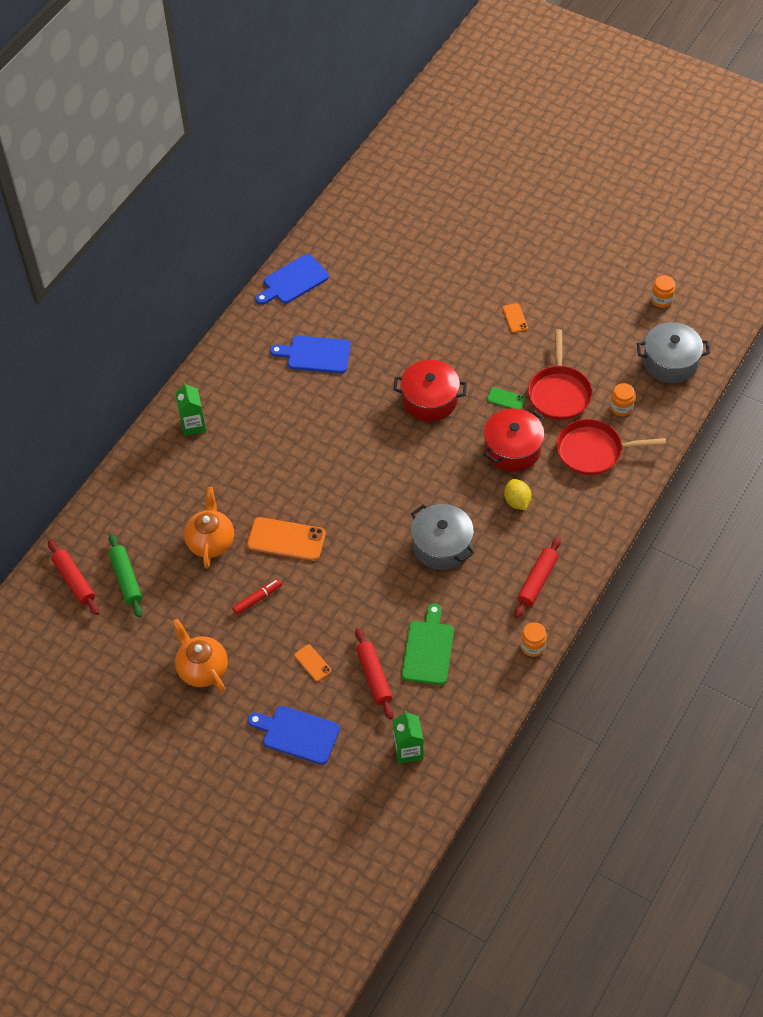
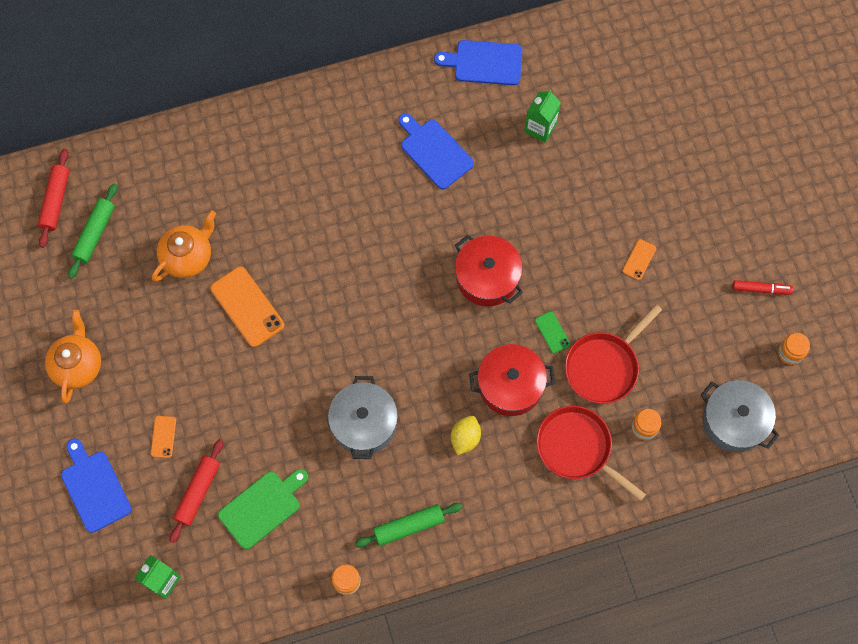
camera: 40 degrees right, 15 degrees up
(193, 425) = (273, 135): green carton -> green carton (540, 127)
(257, 599) = (175, 341): red marker -> red marker (761, 289)
(537, 581) = (408, 526): red rolling pin -> green rolling pin

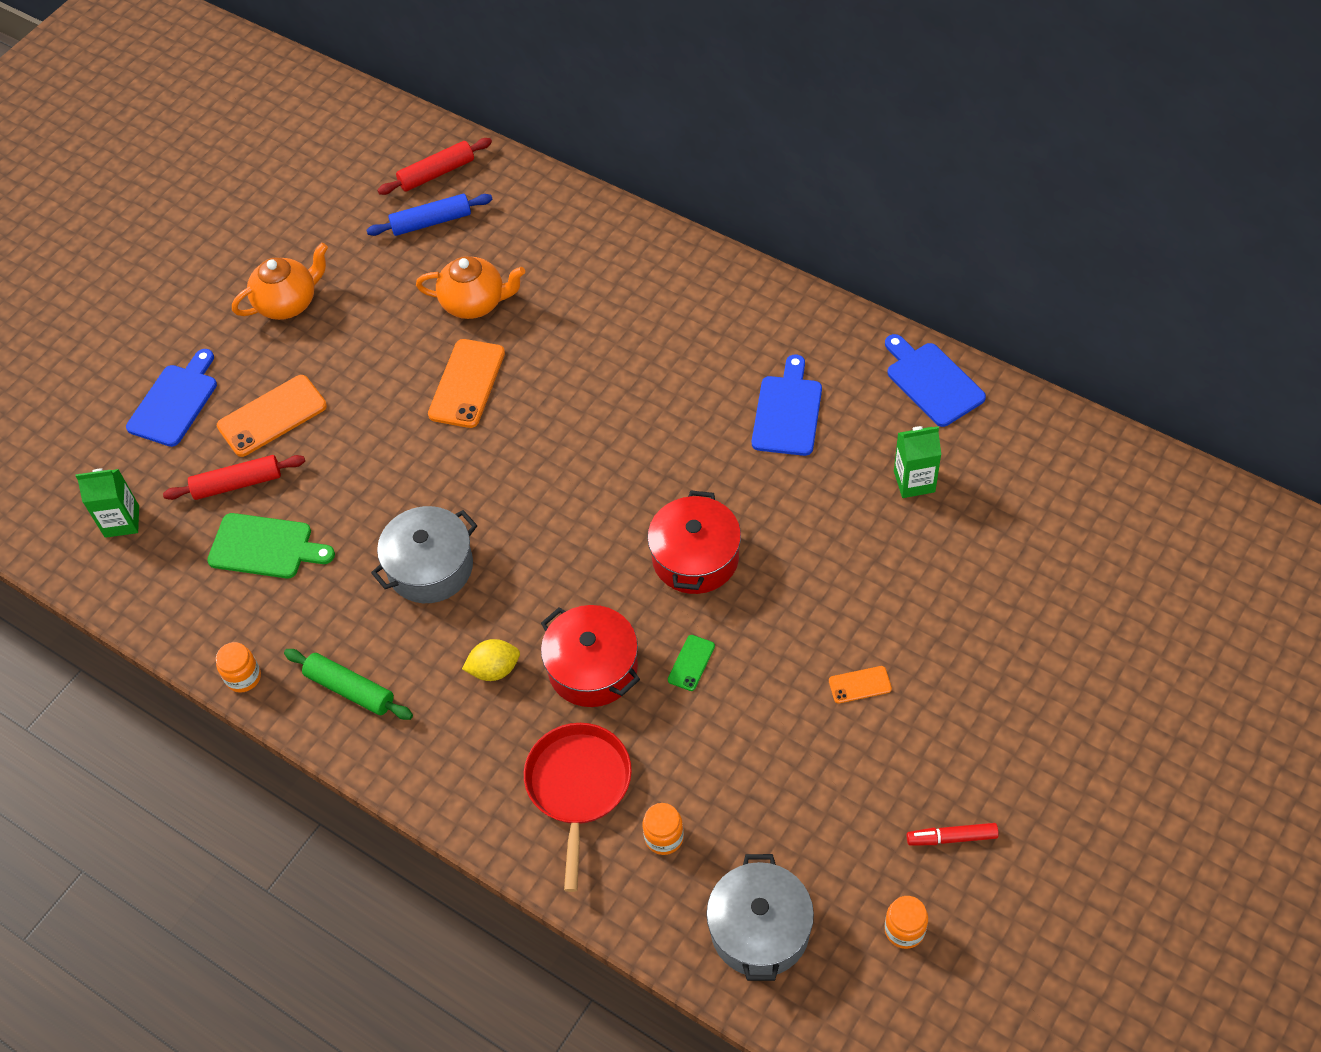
camera: 55 degrees right, 15 degrees down
(94, 233) = (431, 222): green rolling pin -> blue rolling pin
(163, 436) = (272, 416): orange phone -> orange phone, size x1.97
(604, 366) = (699, 743): red pan -> none
(761, 289) = (952, 838): red marker -> red marker turned 120 degrees clockwise

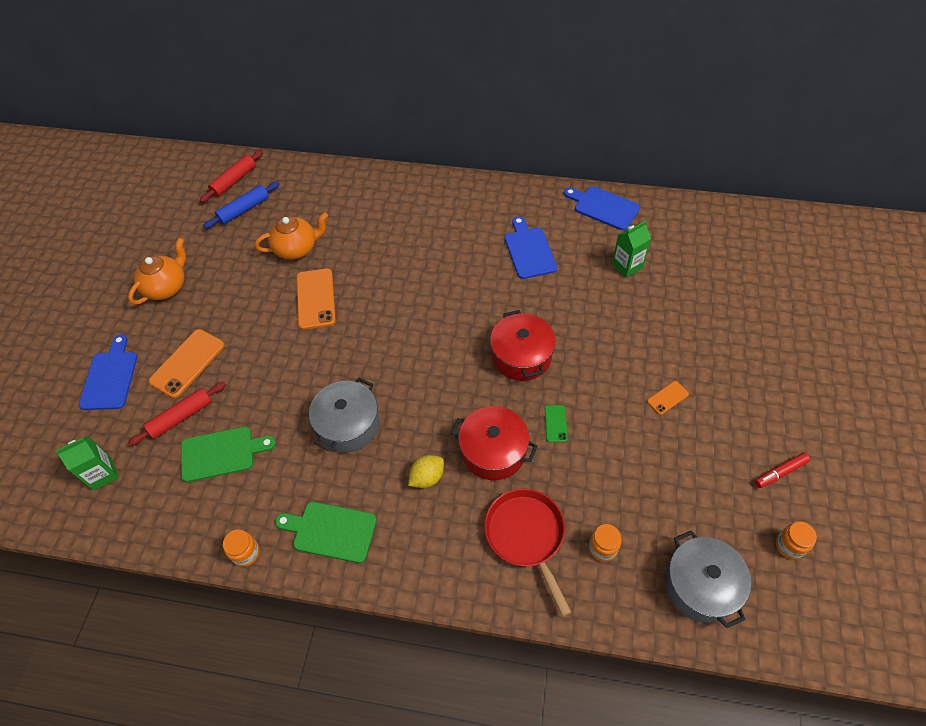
camera: 25 degrees left, 0 degrees up
(350, 689) = (330, 531): green rolling pin -> green cutting board

